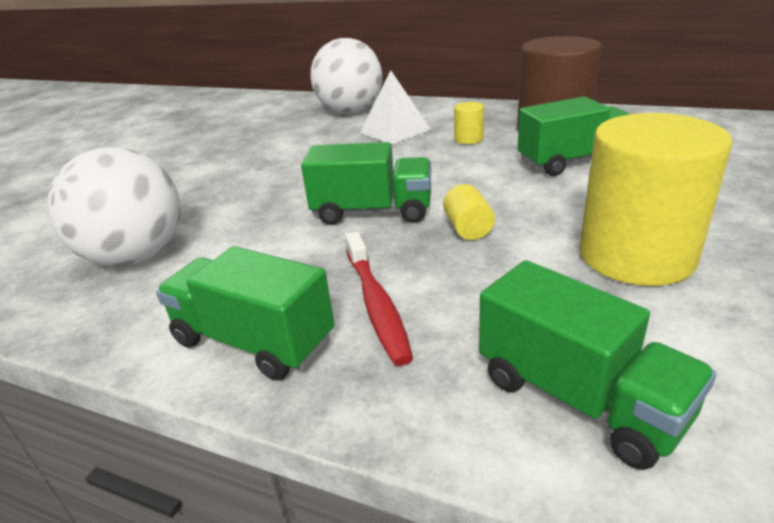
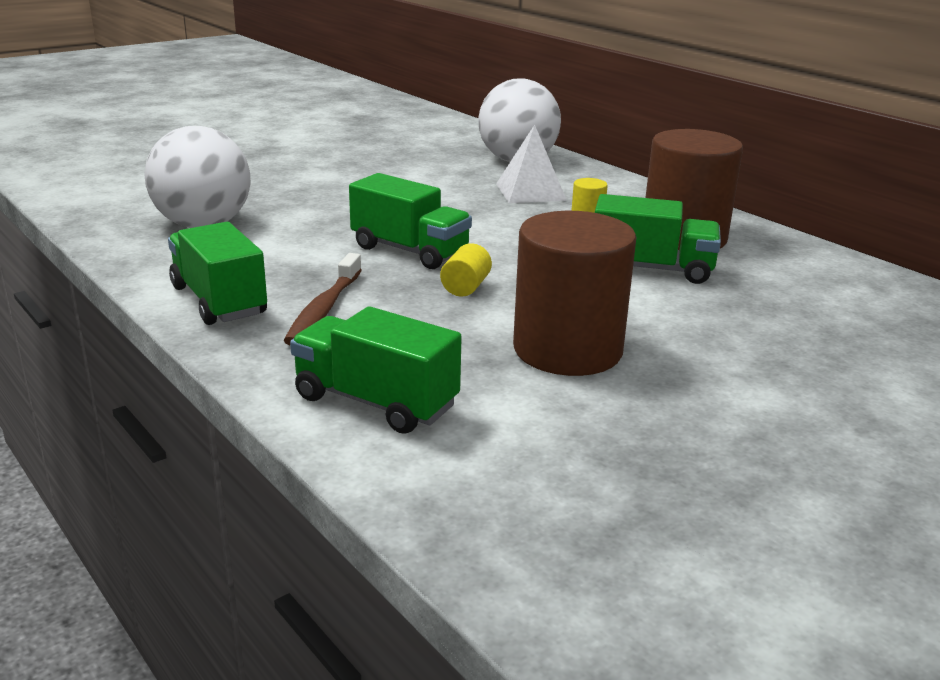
camera: 25 degrees right, 5 degrees down
(376, 304) = (324, 309): red toothbrush -> brown toothbrush
(579, 397) = (375, 402): green truck -> green truck turned 135 degrees clockwise
(636, 255) = (567, 350): yellow cylinder -> brown cylinder

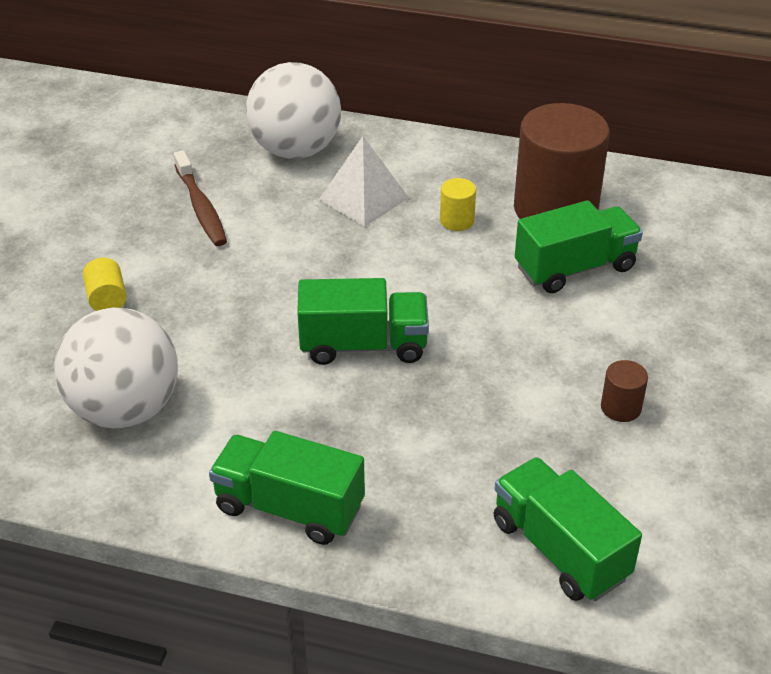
camera: 35 degrees left, 15 degrees up
(324, 309) = (390, 466): brown toothbrush -> brown toothbrush (201, 207)
(375, 402) = (559, 549): green truck -> green truck turned 60 degrees clockwise
(465, 287) = (466, 371): yellow cylinder -> yellow cylinder (107, 299)
(567, 350) = (621, 407): brown cylinder -> brown cylinder, size x0.41

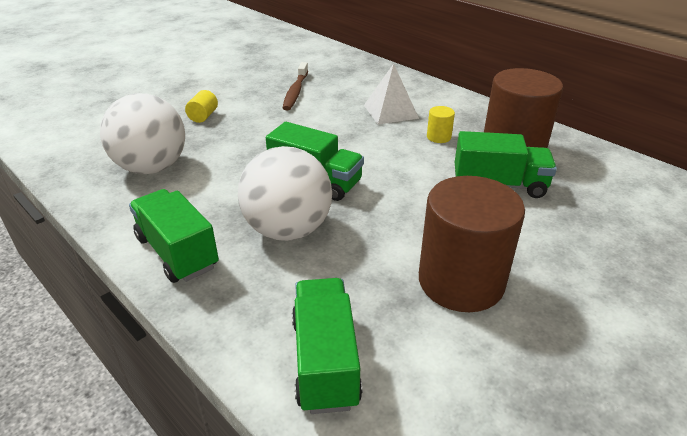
camera: 30 degrees right, 5 degrees down
(295, 150) = (373, 81): white ball -> white ball (288, 230)
(621, 407) = (461, 281): brown cylinder -> brown cylinder, size x2.46

